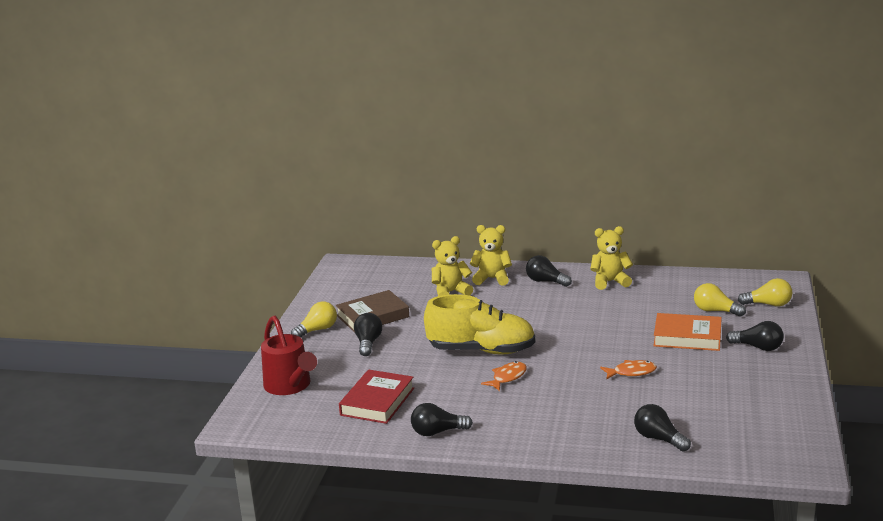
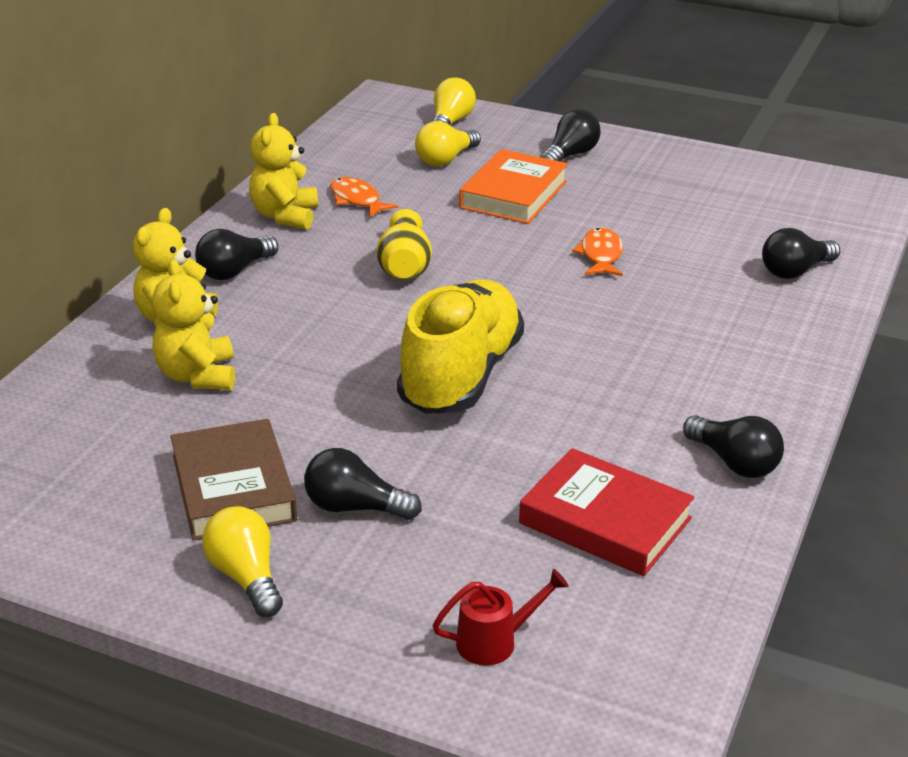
camera: 80 degrees left, 10 degrees up
(290, 386) = (495, 641): red watering can -> red watering can, size x0.53
(437, 432) = (734, 462): black light bulb -> black light bulb turned 45 degrees counterclockwise
(507, 377) = (571, 364): orange fish -> orange fish (357, 200)
(578, 320) = (404, 267): none -> yellow vase

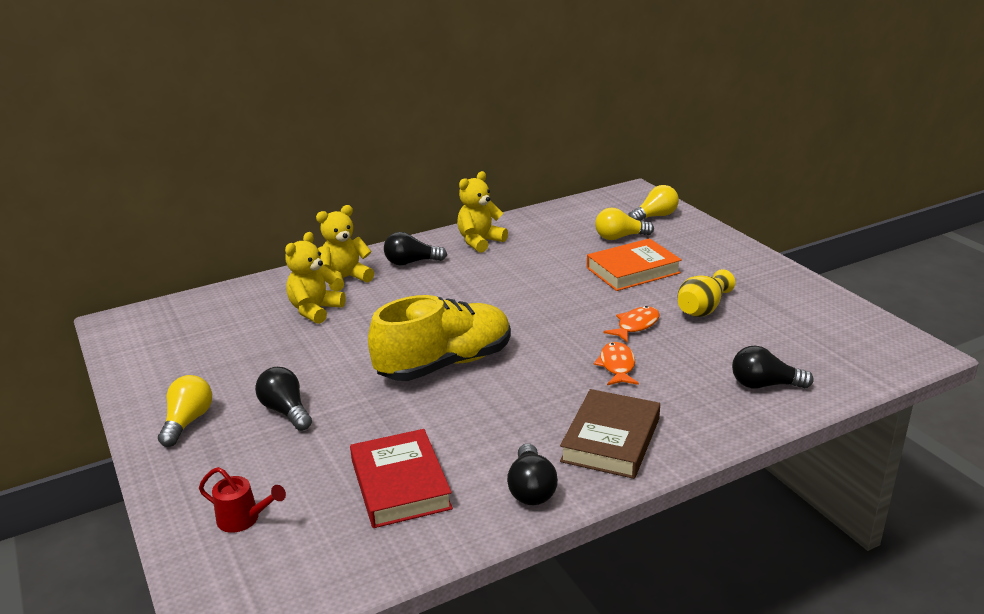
camera: 40 degrees right, 5 degrees down
(233, 488) = (248, 374): brown book -> brown book (611, 440)
(357, 200) = (532, 245): orange fish -> orange fish (617, 366)
(404, 267) = (504, 291): yellow vase -> yellow vase (703, 308)
(570, 155) = (706, 258): black light bulb -> none

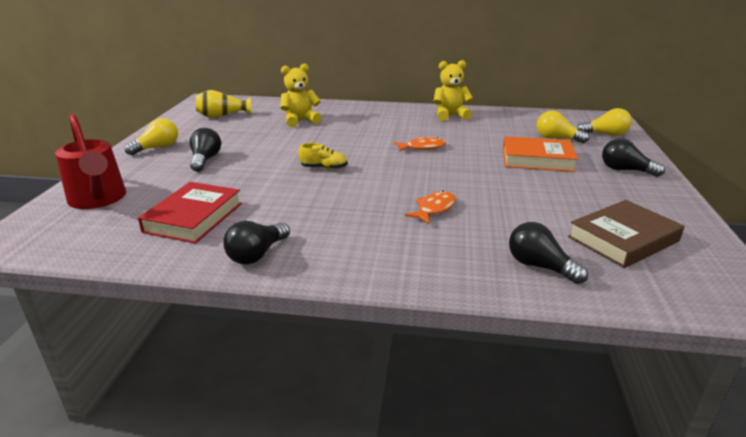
camera: 35 degrees right, 0 degrees up
(244, 519) = (98, 200): red watering can -> red watering can, size x1.90
(345, 279) = (340, 112): yellow teddy bear -> none
(411, 262) = (390, 115): black light bulb -> black light bulb (625, 170)
(444, 364) = (324, 168): yellow shoe -> yellow shoe, size x0.41
(611, 440) = (356, 250): brown book -> brown book (623, 239)
(635, 325) = (487, 191): orange fish -> orange fish (422, 147)
(703, 308) = (561, 198): yellow vase -> yellow vase (222, 116)

